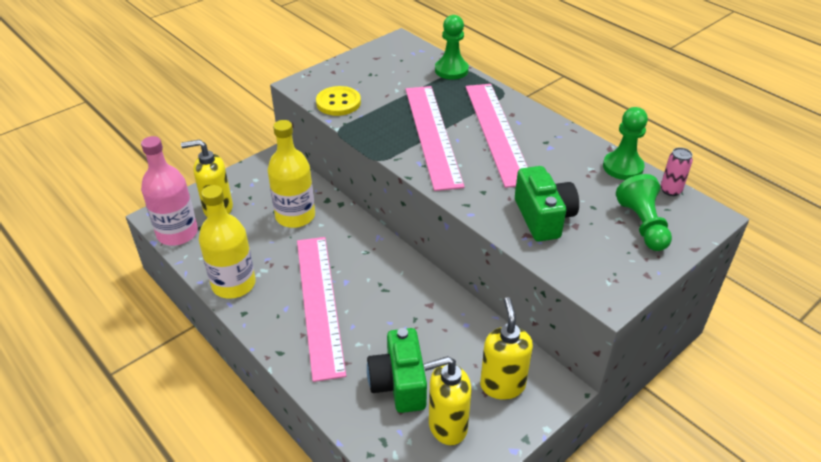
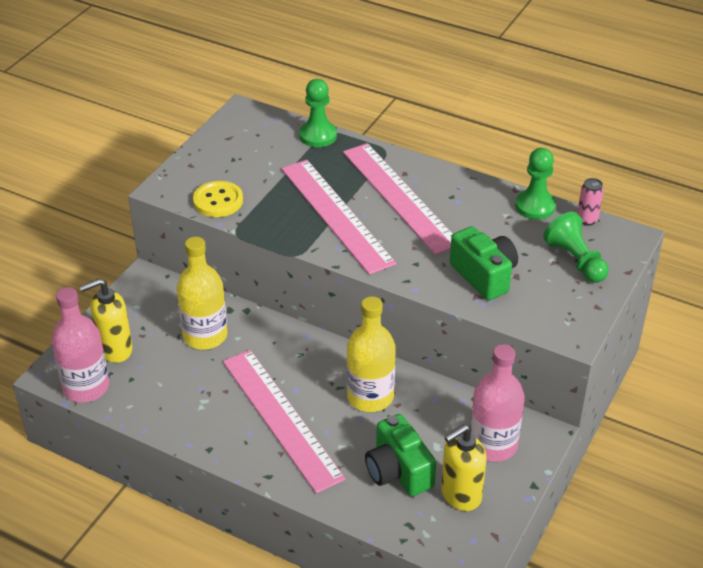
camera: 20 degrees left, 0 degrees up
(233, 284) = (181, 423): yellow bottle -> yellow bottle (370, 396)
(502, 385) = (493, 445): yellow soap dispenser -> pink bottle

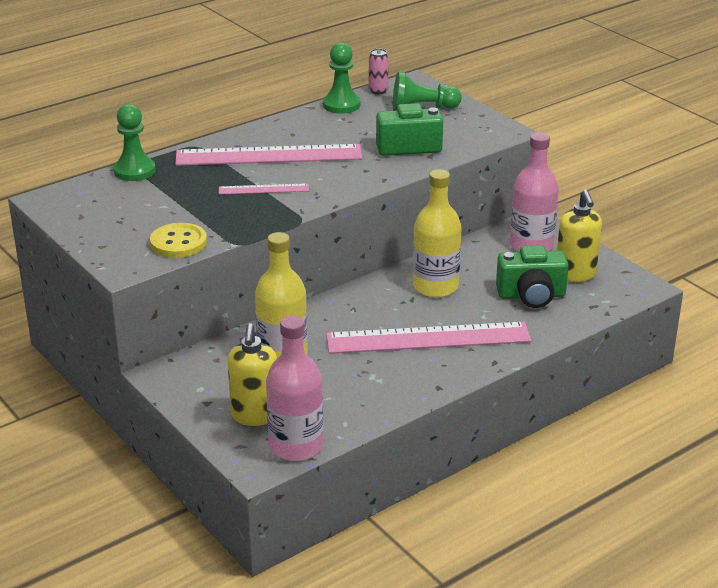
camera: 65 degrees left, 10 degrees down
(336, 215) = (263, 189): pink ruler -> pink ruler, size x0.47

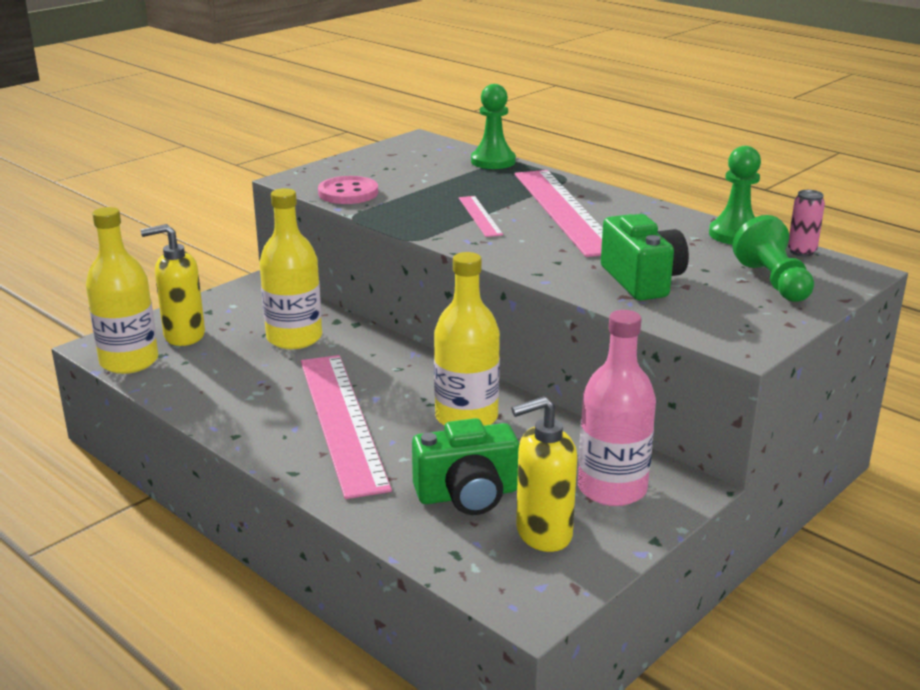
camera: 80 degrees right, 5 degrees down
(178, 243) = (348, 193): yellow button -> pink button
(296, 446) = (129, 361): pink bottle -> yellow bottle
(531, 295) = (467, 495): green camera -> green camera turned 90 degrees counterclockwise

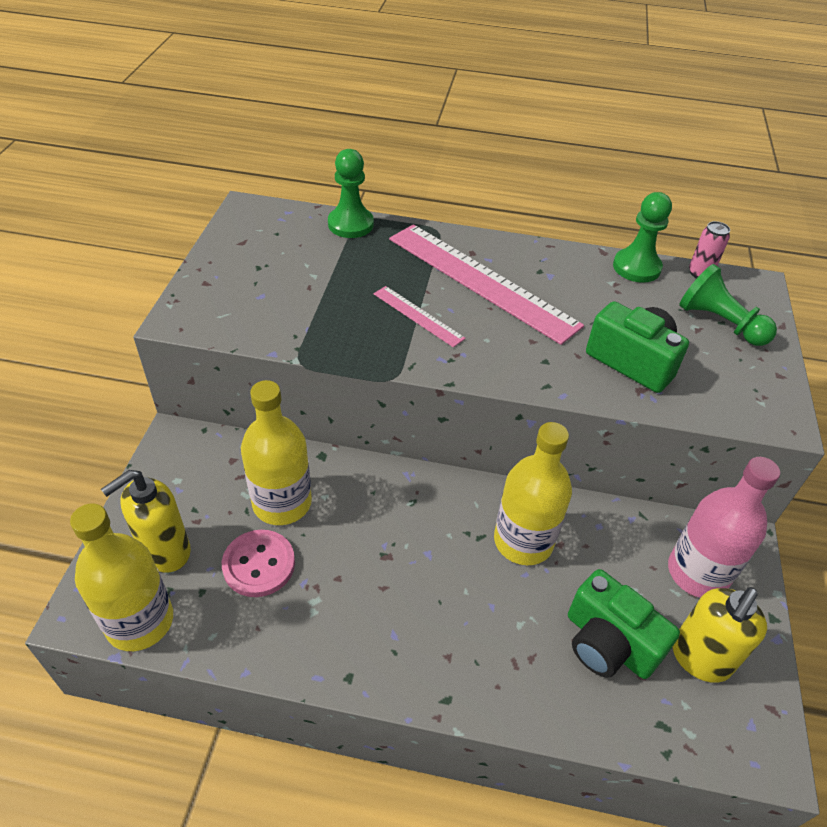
camera: 35 degrees left, 20 degrees up
(342, 421) = (427, 601): pink ruler -> none
(348, 193) = (259, 323): pink button -> pink button (259, 564)
(467, 495) = (608, 643): green camera -> green camera turned 90 degrees clockwise

